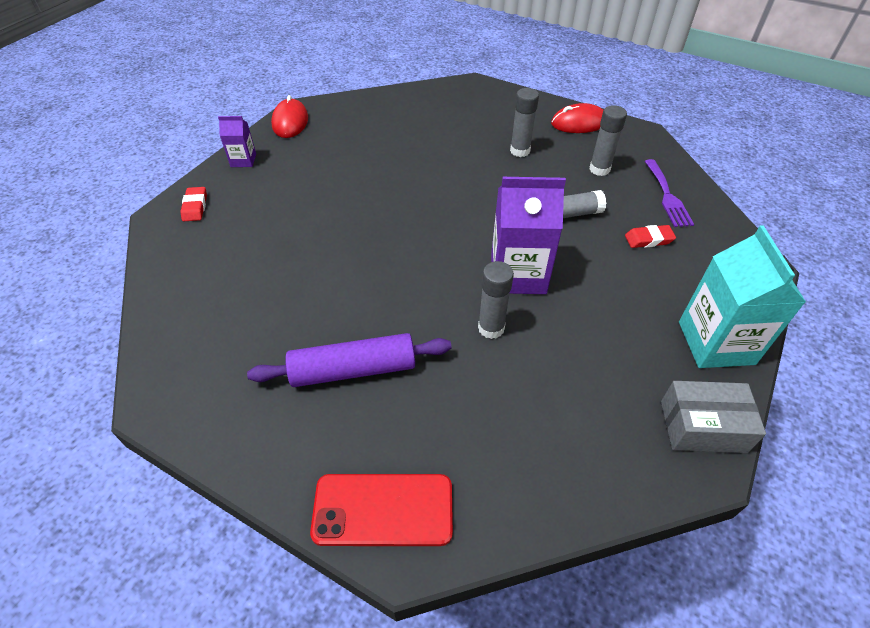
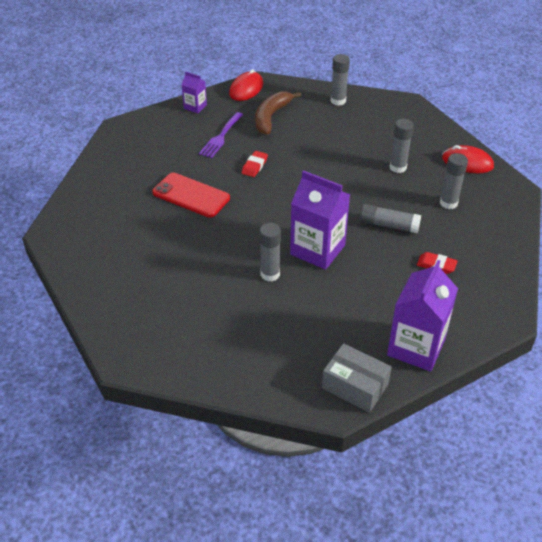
camera: 30 degrees right, 5 degrees down
(195, 207) = (144, 128): red eraser -> red eraser (254, 166)
(343, 143) = (271, 117): none -> brown banana
(353, 370) = (167, 262): purple rolling pin -> none
(383, 510) = (129, 337): red phone -> red phone (191, 195)
(401, 103) = (338, 101): none -> grey glue stick
(667, 196) = (484, 242): purple fork -> purple fork (221, 137)
(716, 343) = (416, 347): turquoise carton -> purple carton

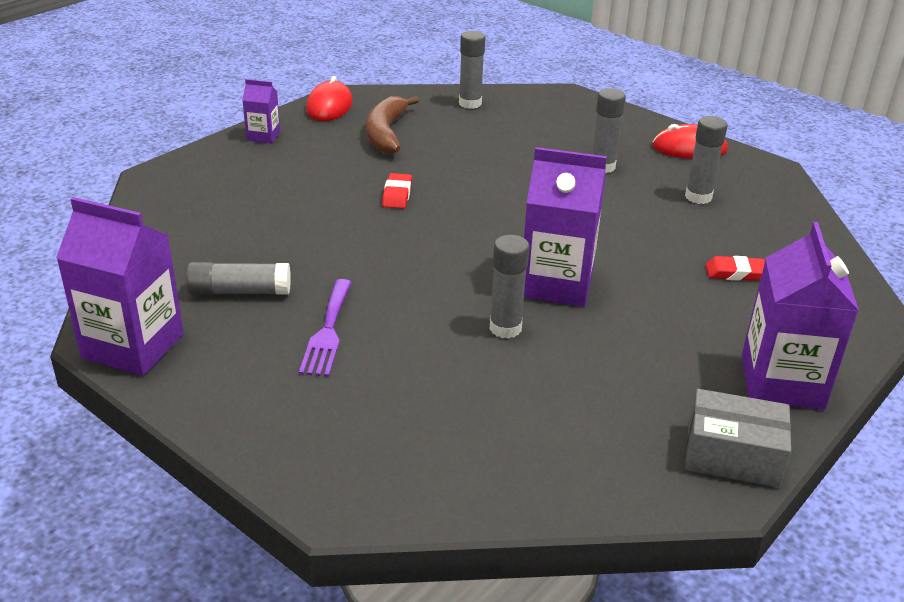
camera: 20 degrees left, 10 degrees down
(64, 242) = (133, 346): none -> purple carton
(191, 195) = (319, 246): red phone -> none
(221, 137) = (324, 167): purple fork -> purple fork (328, 332)
(389, 225) = (637, 236): grey glue stick -> grey glue stick (240, 291)

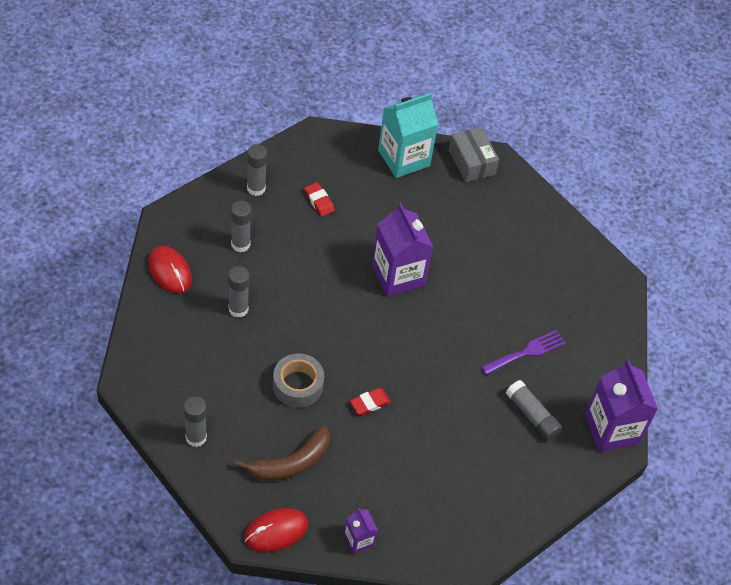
camera: 130 degrees left, 20 degrees up
(468, 165) = (298, 385): none -> grey tape
(505, 328) = (456, 279): grey glue stick -> grey glue stick (256, 188)
(782, 382) = (404, 158): purple carton -> turquoise carton

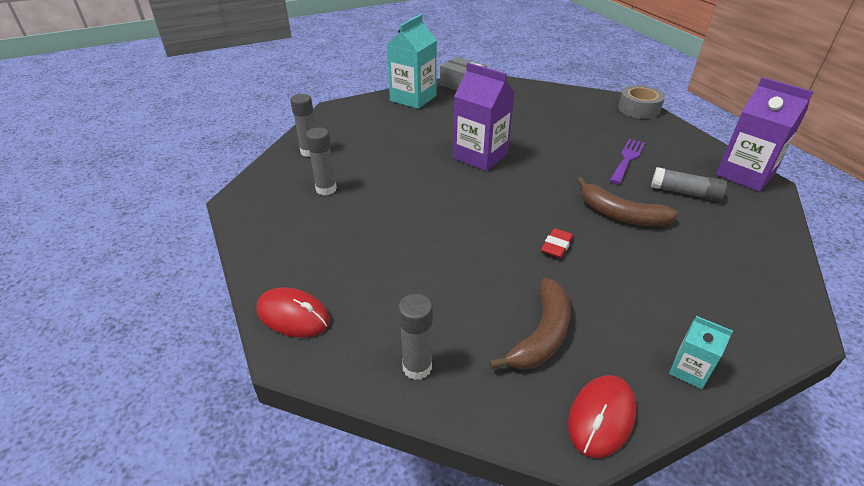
camera: 25 degrees left, 15 degrees down
(169, 271) = (269, 235): red mouse -> red mouse (293, 315)
(238, 309) = (364, 233): grey glue stick -> none
(298, 385) = (478, 264): grey tape -> grey tape (639, 109)
(319, 201) = (371, 140): red eraser -> none
(359, 540) = (689, 370): purple carton -> turquoise carton
(451, 404) = (620, 214): none -> brown banana

